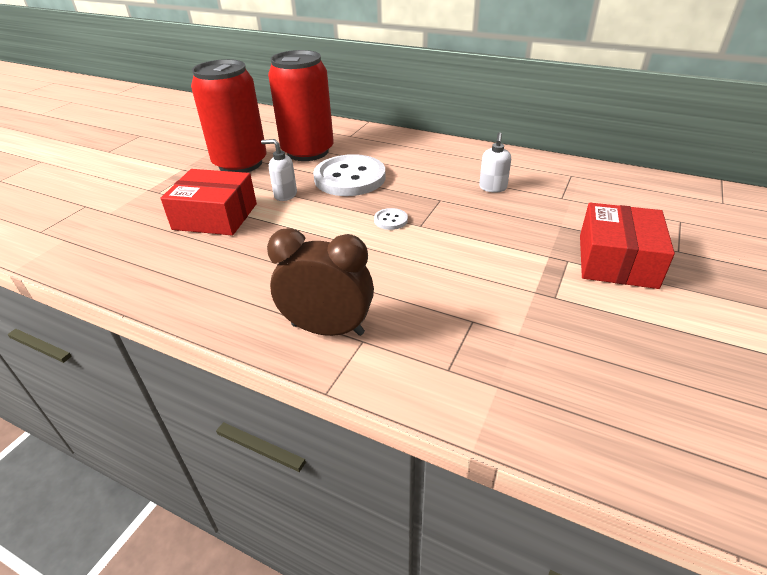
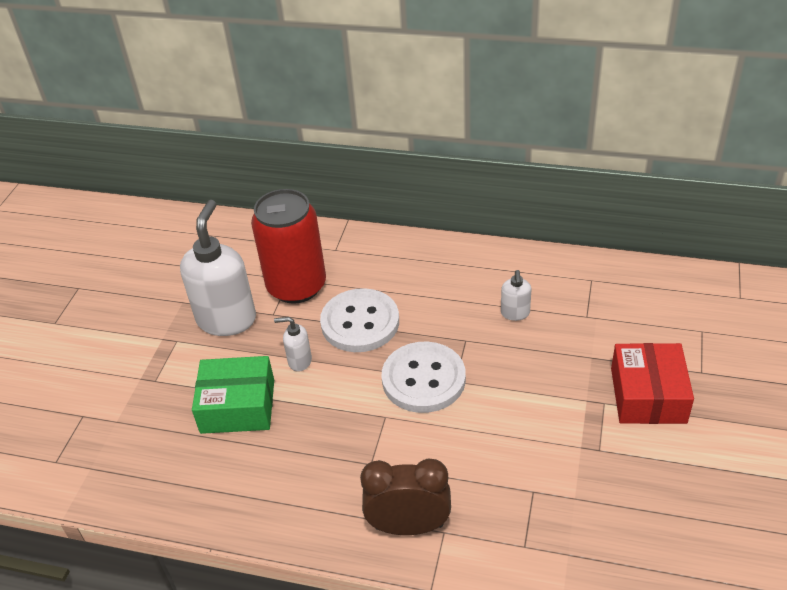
camera: 10 degrees left, 5 degrees up
(215, 216) = (238, 406): red box -> green box
(240, 164) = (227, 319): red can -> white soap dispenser
(390, 220) = (423, 379): white button -> white button, size x2.42

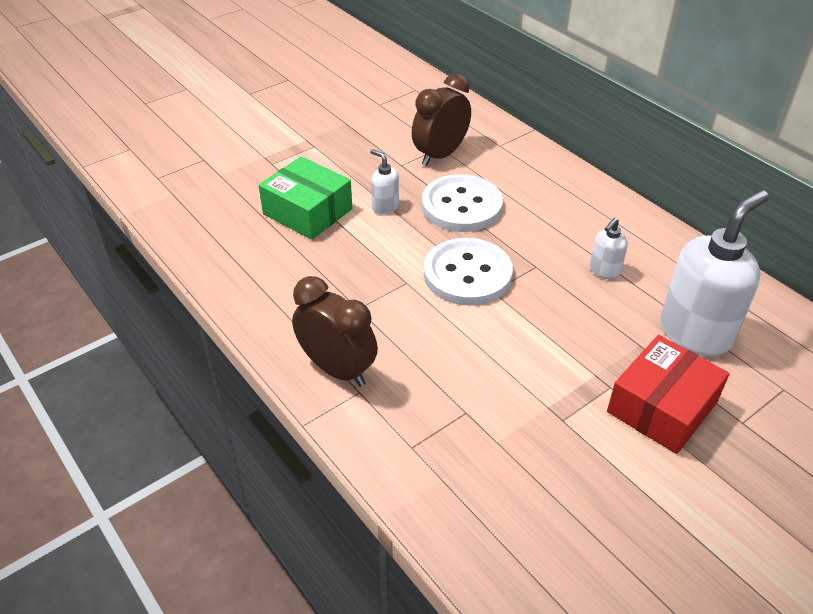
camera: 35 degrees right, 0 degrees up
(227, 319) = (364, 150): white soap dispenser -> white soap dispenser (695, 333)
(296, 286) = (440, 155): red can -> brown clock

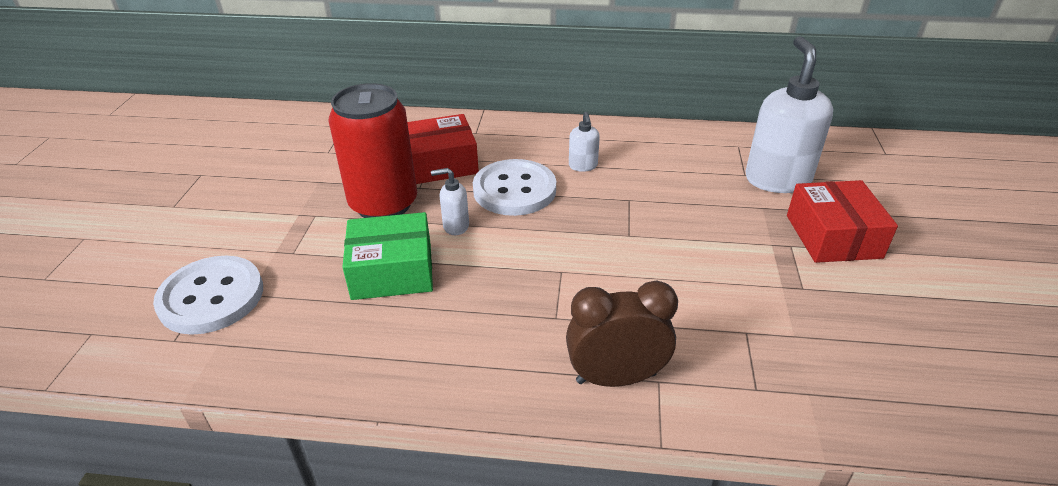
camera: 45 degrees left, 5 degrees down
(363, 163) = (383, 204): none -> red can
(440, 155) = (441, 163): brown clock -> red box
(467, 274) = (594, 235): white button -> white button (211, 297)
(604, 271) = (673, 175): white soap dispenser -> white soap dispenser (583, 166)

